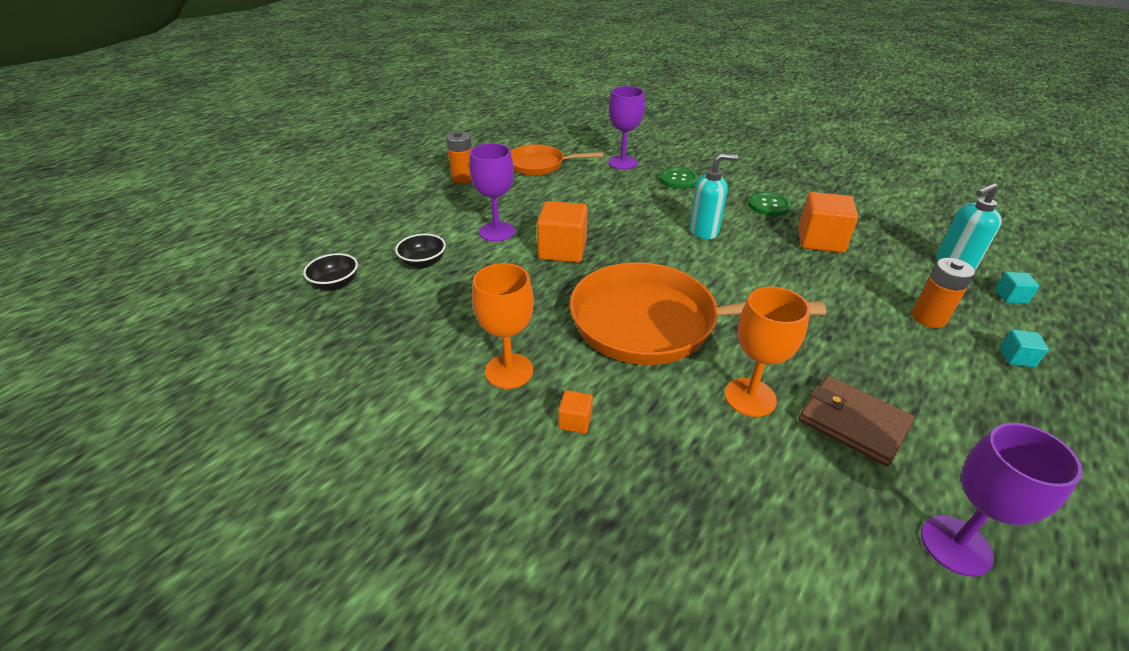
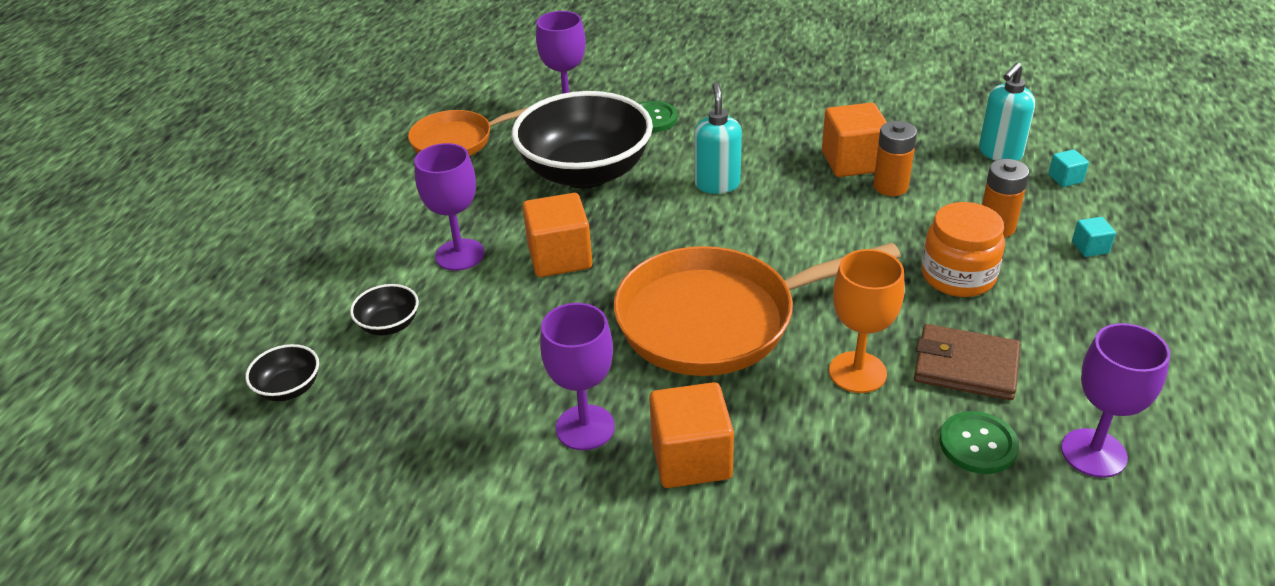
camera: 20 degrees left, 0 degrees up
(463, 178) = (363, 188): orange battery -> orange battery (890, 186)
(509, 371) = (585, 427): orange goblet -> purple goblet
(575, 421) = (691, 458): orange cube -> orange cube, size x2.11
(612, 202) = (586, 172): none -> black bowl
(704, 231) = (717, 184): turquoise soap dispenser -> turquoise soap dispenser turned 60 degrees counterclockwise
(768, 205) = (776, 129): green button -> green button (978, 444)
(876, 347) = (958, 276): none -> orange jar

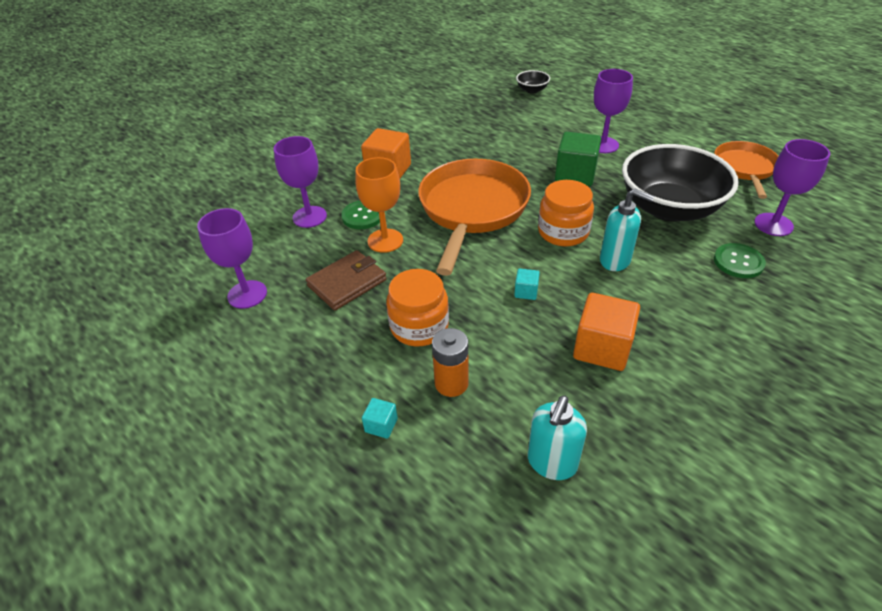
camera: 120 degrees right, 5 degrees up
(389, 325) = (556, 117): black bowl -> none
(560, 257) = (575, 175): orange cube -> green cube
(585, 427) = (436, 150): purple goblet -> purple goblet (309, 217)
(698, 231) = (563, 232): none -> orange jar
(890, 186) = (550, 351): orange battery -> none
(978, 444) = (299, 257): green button -> green button (362, 216)
(1000, 153) = (551, 463): turquoise soap dispenser -> turquoise soap dispenser turned 135 degrees counterclockwise
(1065, 178) = (477, 485): turquoise cube -> turquoise cube (526, 292)

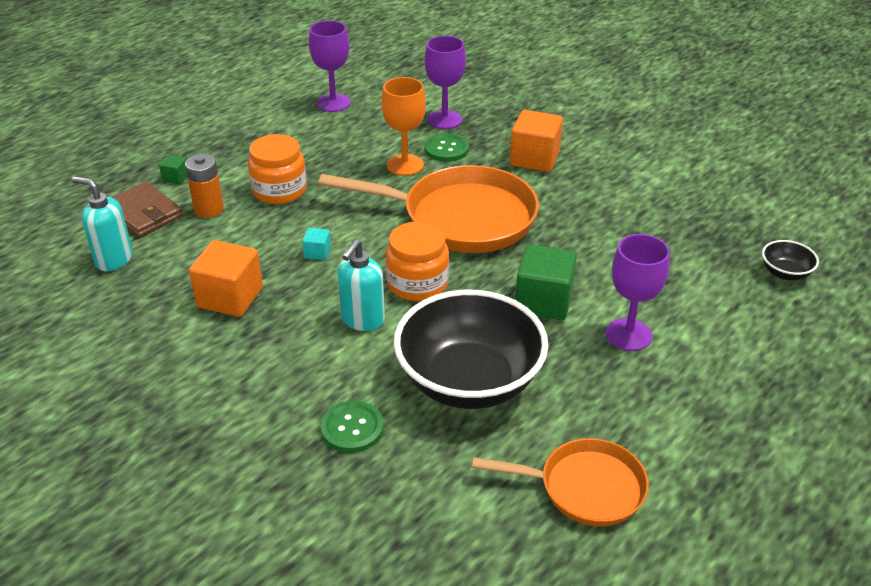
camera: 85 degrees right, 5 degrees down
(347, 283) = (343, 149): brown wallet -> brown wallet (143, 213)
(381, 425) = (176, 178): turquoise cube -> green cube
(773, 224) = (433, 485): purple goblet -> none

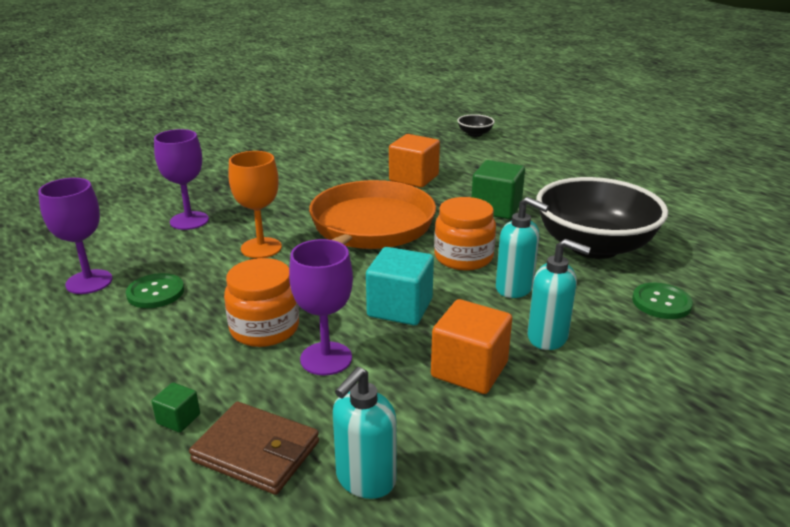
camera: 80 degrees left, 10 degrees down
(143, 213) = (256, 451): brown wallet -> brown wallet turned 60 degrees clockwise
(209, 209) = (278, 386): orange battery -> none
(279, 342) = (548, 337): none -> turquoise soap dispenser
(317, 253) = (400, 308): turquoise cube -> turquoise cube, size x2.11
(446, 149) = (246, 225): green button -> green button (155, 292)
(534, 159) = (291, 189): orange cube -> orange cube (414, 178)
(585, 488) = (694, 218): orange pan -> none
(628, 335) = (537, 185): purple goblet -> purple goblet (326, 358)

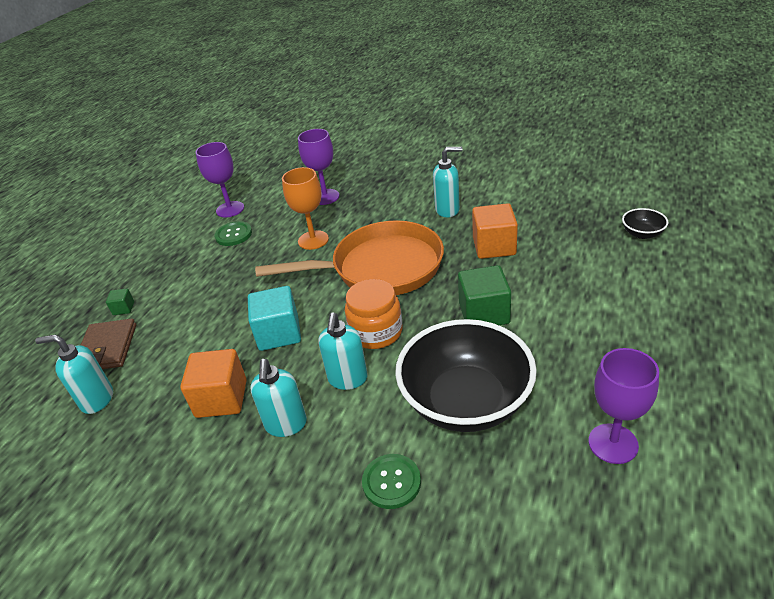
camera: 65 degrees right, 10 degrees up
(264, 328) = (220, 291): orange jar -> none
(326, 358) = (202, 330): purple goblet -> purple goblet (613, 443)
(329, 177) = (447, 210): none -> turquoise soap dispenser

